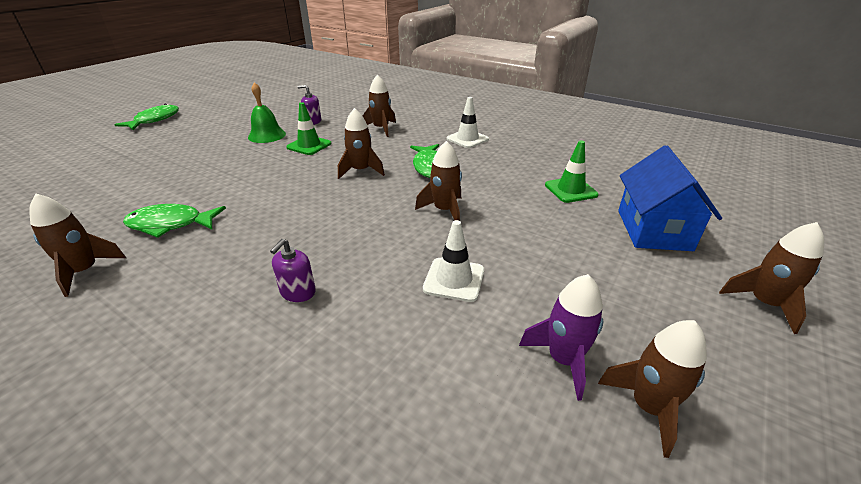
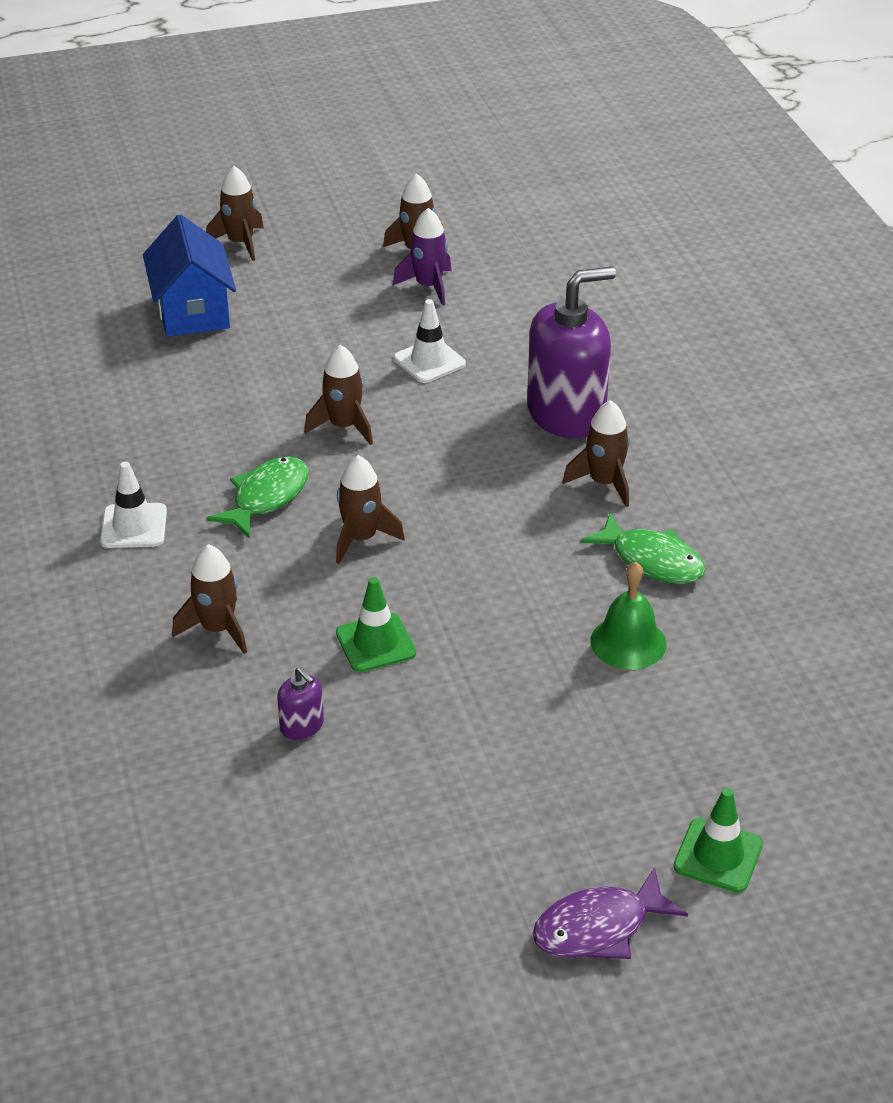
camera: 140 degrees left, 5 degrees up
(85, 271) = (753, 532): brown rocket -> brown rocket (604, 483)
(154, 120) = (599, 928): green fish -> purple fish
(267, 135) = (418, 719): green bell -> green bell (628, 642)
(298, 292) = (566, 414): purple soap dispenser -> purple soap dispenser, size x2.37
(570, 190) = (175, 381): green traffic cone -> green traffic cone (718, 855)
(653, 230) = (193, 311): blue house -> blue house turned 60 degrees counterclockwise

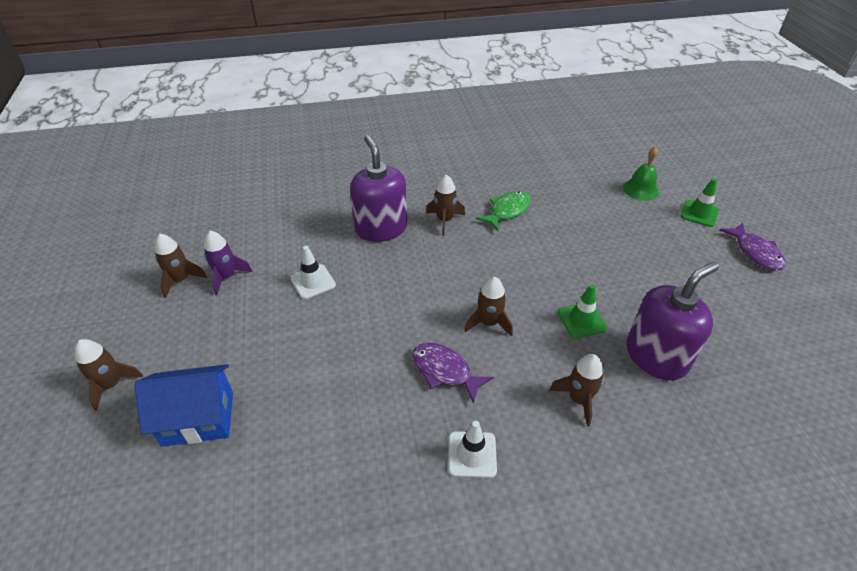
camera: 85 degrees left, 5 degrees up
(266, 497) = (444, 371): green fish -> purple fish
(302, 726) = (656, 356): purple soap dispenser -> purple soap dispenser, size x2.37
(344, 426) = (373, 327): brown rocket -> none
(628, 642) = (568, 225): green bell -> green bell (640, 189)

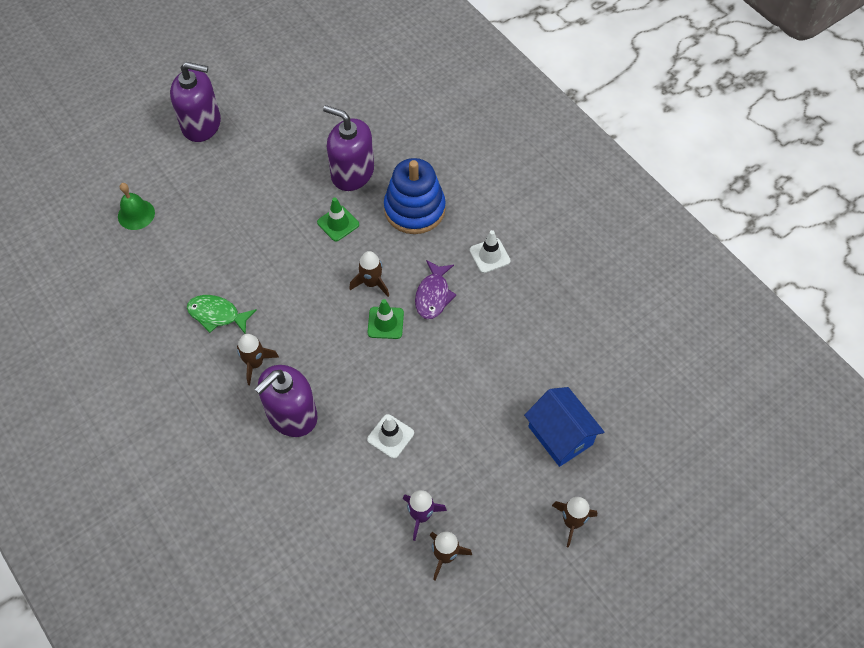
camera: 115 degrees left, 15 degrees up
(578, 399) = (414, 209): brown rocket -> blue stacking toy
(699, 213) = (159, 166): green traffic cone -> green traffic cone (385, 323)
(755, 252) = (201, 124): purple fish -> purple soap dispenser

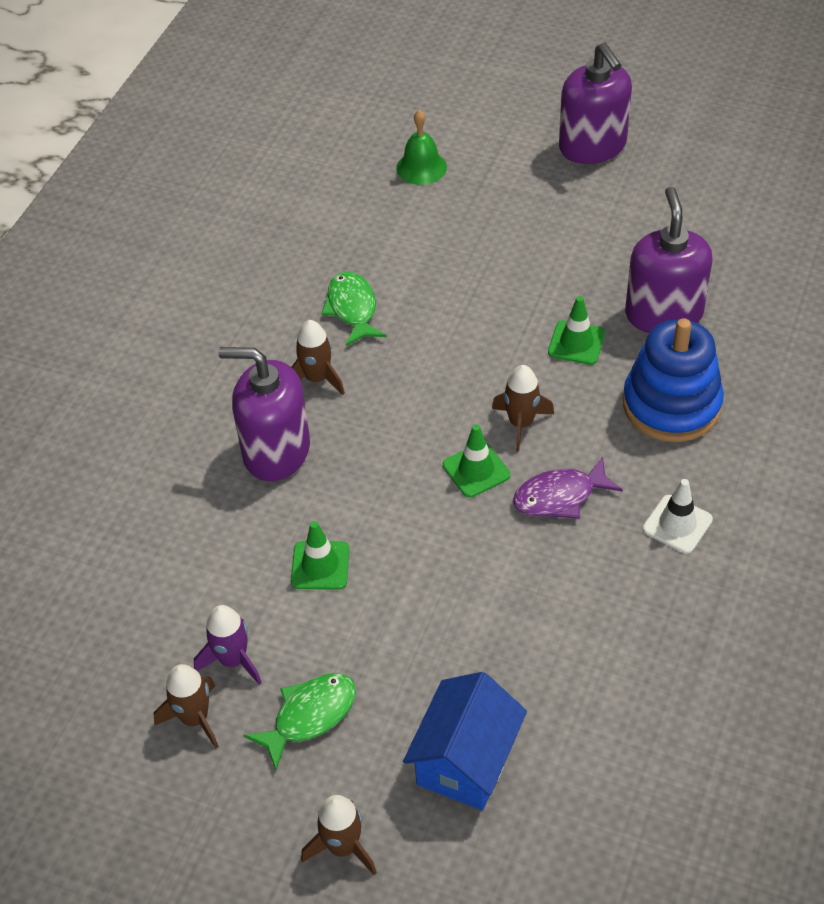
camera: 60 degrees right, 10 degrees down
(390, 436) = (320, 565): white traffic cone -> green traffic cone
(484, 495) = (309, 716): none -> green fish

